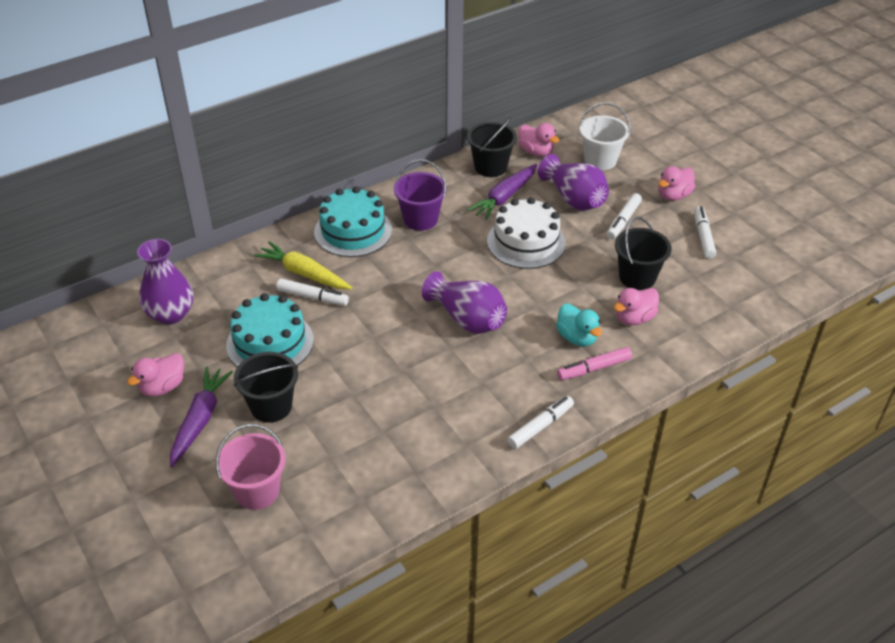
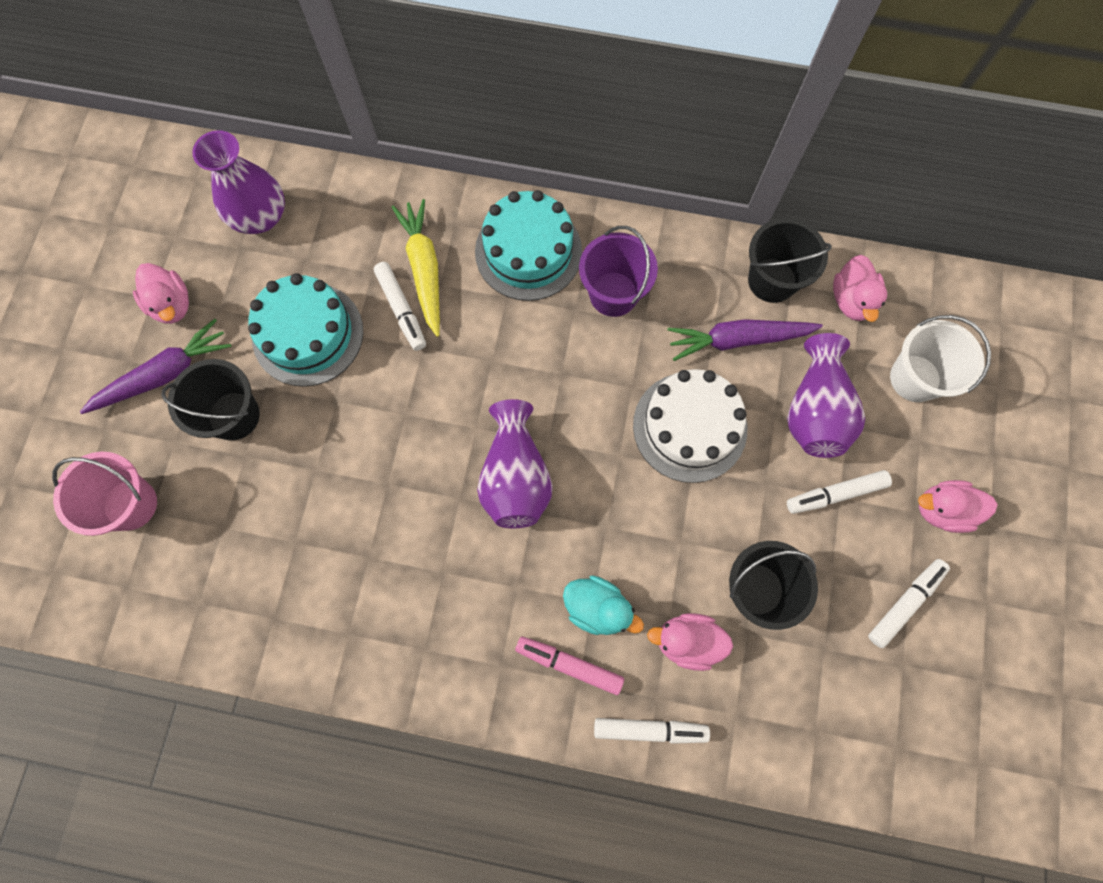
camera: 45 degrees right, 30 degrees up
(162, 387) = (172, 304): pink duck -> pink duck turned 120 degrees counterclockwise
(540, 426) = (438, 682): white marker -> white marker (649, 729)
(577, 337) = (597, 608): turquoise duck -> turquoise duck turned 75 degrees counterclockwise

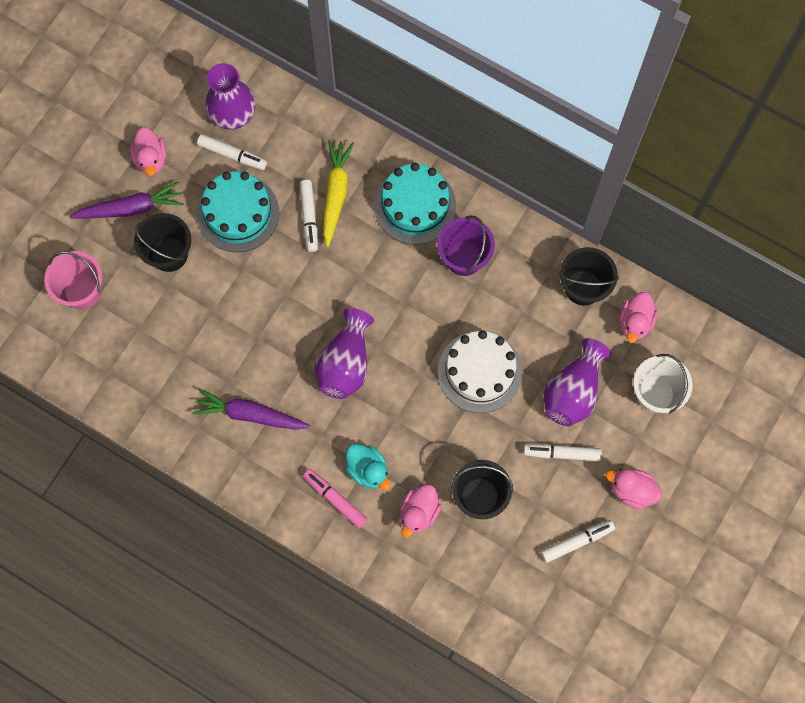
camera: 20 degrees right, 0 degrees up
(649, 729) = (372, 558): white marker -> white marker (232, 155)
(687, 641) = (419, 512): pink duck -> pink duck turned 90 degrees counterclockwise
(738, 340) = (540, 322): purple carrot -> purple carrot (250, 414)

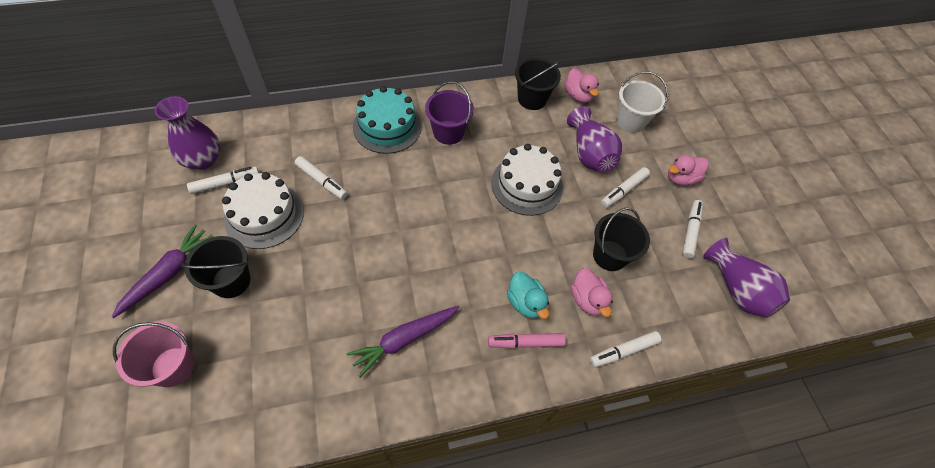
camera: 50 degrees left, 15 degrees down
(151, 159) = (157, 229): pink duck -> none
(238, 213) = (264, 215): turquoise cake -> white cake
(335, 194) = (327, 155): yellow carrot -> none
(345, 363) = (438, 248): purple vase -> purple vase (737, 289)
(368, 470) = (525, 302): turquoise duck -> turquoise duck turned 60 degrees clockwise
(401, 574) = (623, 351): none -> white marker

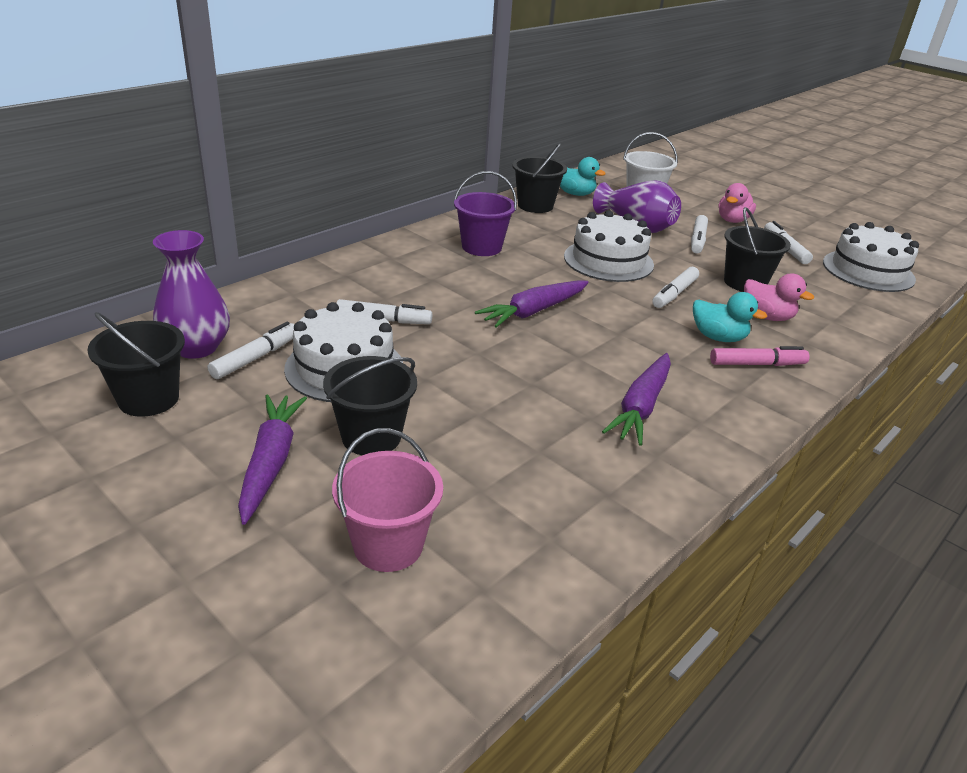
camera: 30 degrees left, 25 degrees down
(150, 192) = (148, 399): none -> black bucket
(387, 126) = (408, 260): turquoise cake -> none
(422, 215) = (533, 311): none -> purple carrot
(525, 342) = (757, 364): pink marker -> pink marker turned 150 degrees counterclockwise
(578, 95) = (575, 194): pink duck -> turquoise duck
(623, 351) = (843, 338): white marker -> white marker (674, 294)
(737, 289) = (868, 271): purple vase -> white cake

